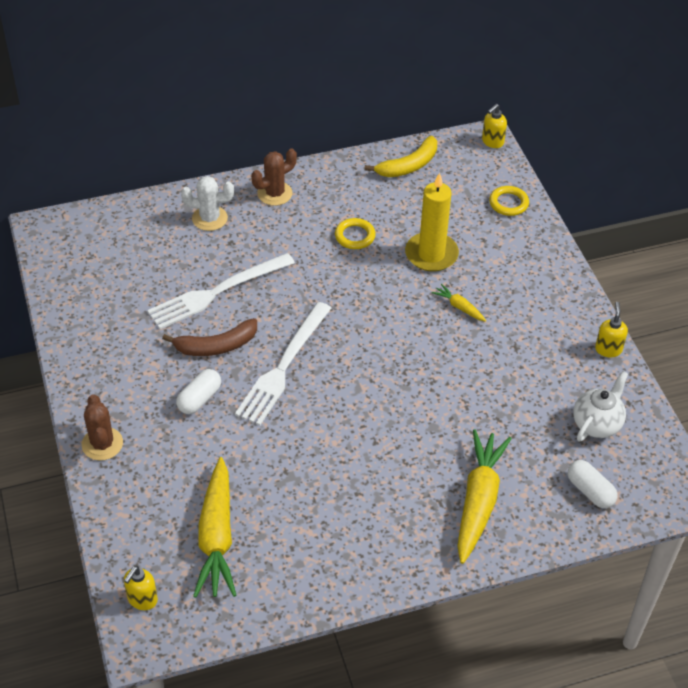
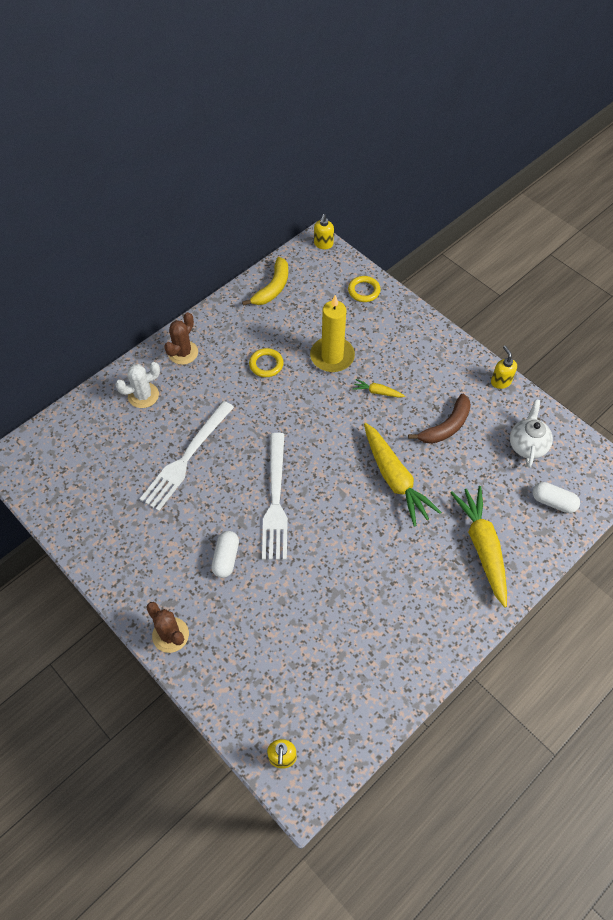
camera: 25 degrees left, 10 degrees up
(216, 346) = (213, 505): brown banana -> brown banana (446, 426)
(217, 537) = (309, 672): yellow carrot -> yellow carrot (395, 479)

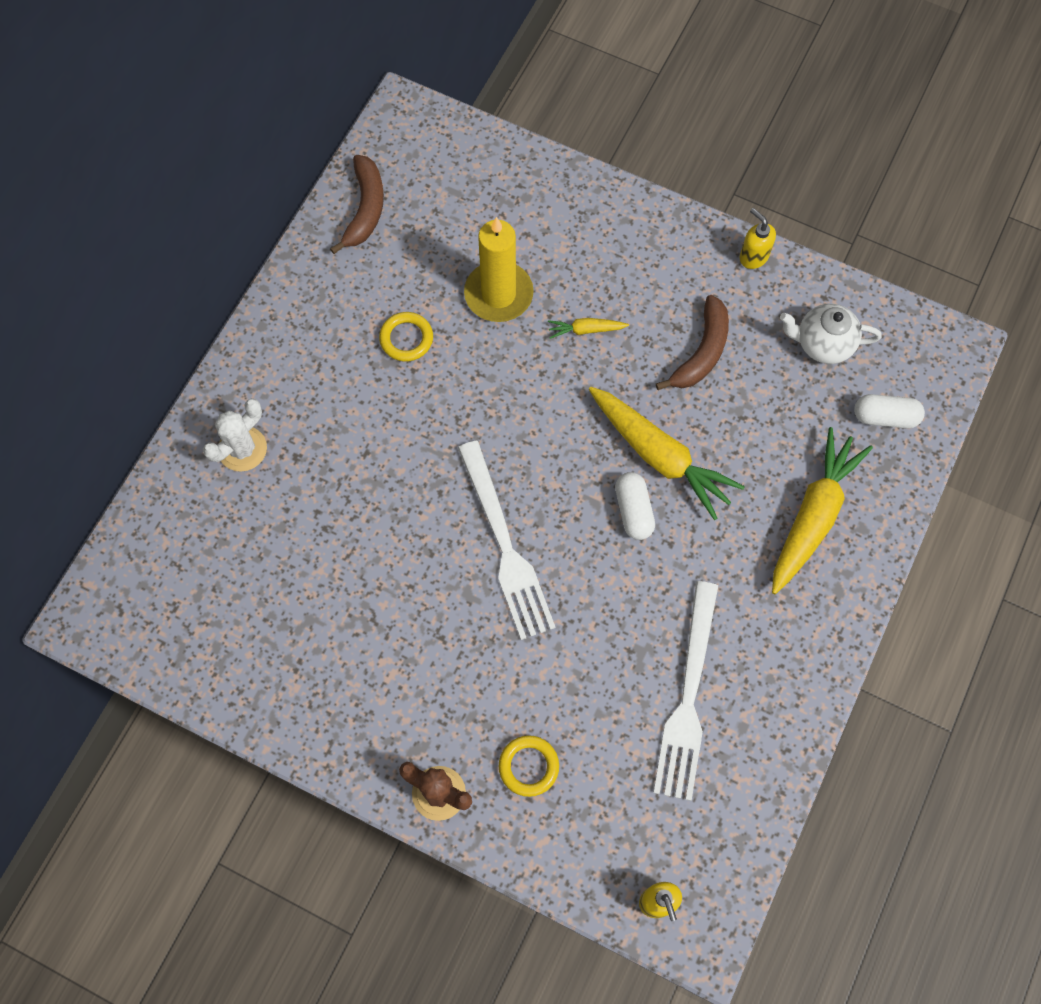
camera: 20 degrees left, 10 degrees up
(183, 352) = (273, 360): brown cactus -> none
(186, 457) = (350, 525): white fork -> white fork (688, 696)
(226, 558) = (470, 656): white capsule -> white capsule (633, 511)
(273, 288) = (365, 209): yellow banana -> brown banana
(323, 244) = (413, 110): yellow soap dispenser -> none
(364, 291) = (504, 171): yellow ring -> yellow ring (528, 766)
(482, 547) = (813, 515): yellow carrot -> yellow carrot turned 60 degrees clockwise
(527, 445) = (823, 344): white teapot -> white teapot turned 75 degrees counterclockwise

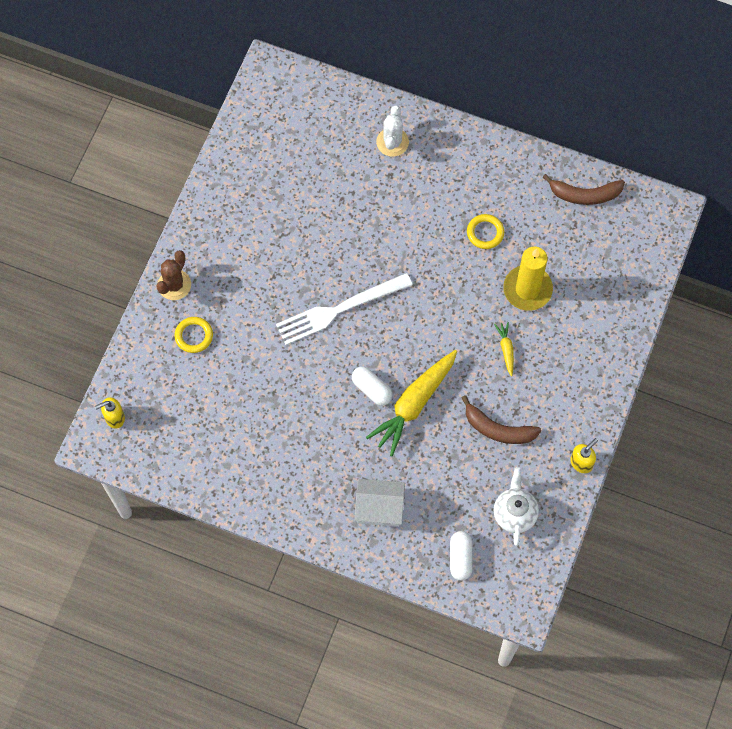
camera: 85 degrees right, 0 degrees up
(242, 449) = (392, 142): white cactus -> white cactus turned 60 degrees clockwise
(633, 511) = (372, 389): white capsule -> white capsule turned 60 degrees clockwise
(688, 696) = (245, 430): white fork -> none
(813, 515) = (379, 508): yellow carrot -> white house

